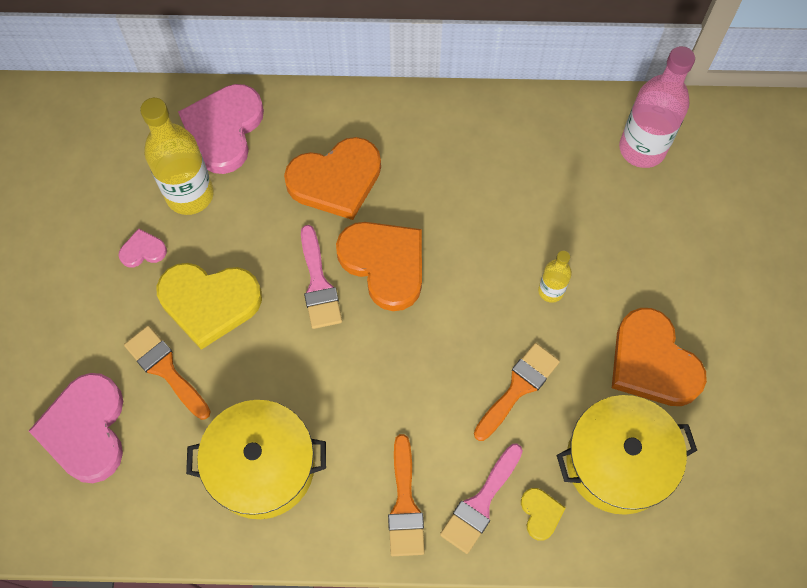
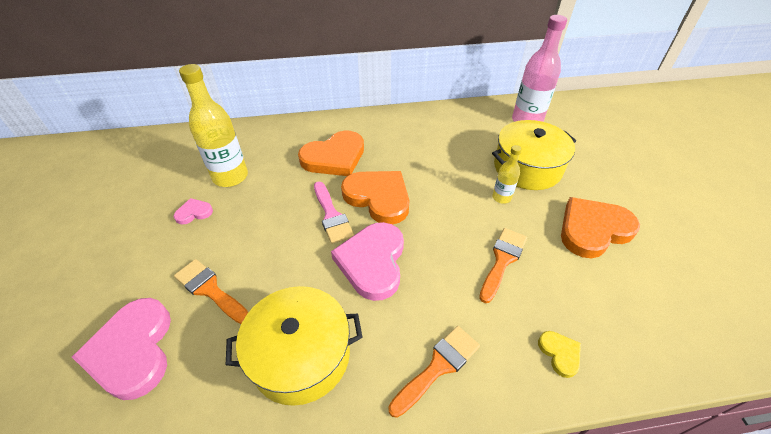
camera: 10 degrees left, 20 degrees down
(209, 303) = (247, 238): yellow heart -> none
(224, 130) = (254, 141): pink heart -> pink heart (372, 262)
(405, 504) = (438, 367): orange brush -> orange brush turned 120 degrees counterclockwise
(480, 503) = (504, 353): pink brush -> none
(618, 462) = (603, 301): yellow pot -> yellow pot (527, 168)
(652, 362) = (593, 229): orange heart -> orange heart turned 105 degrees clockwise

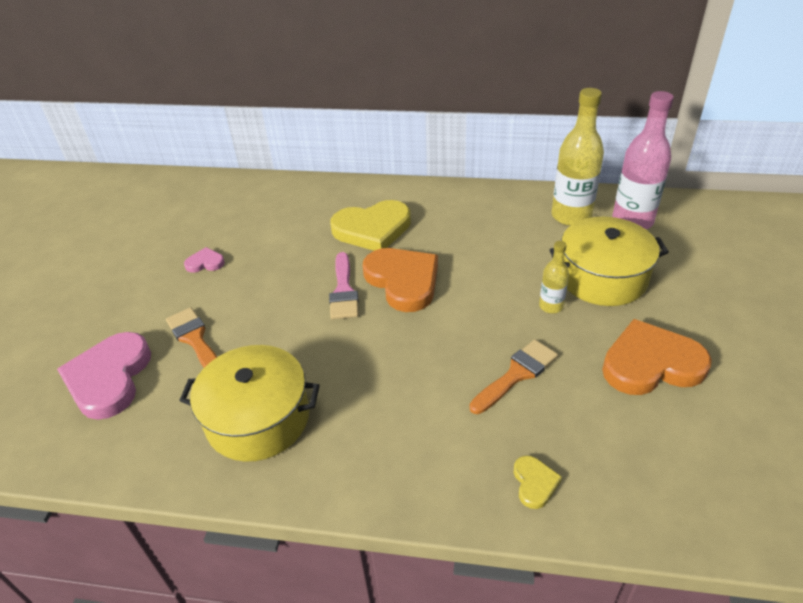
camera: 20 degrees right, 5 degrees down
(230, 177) = (254, 232): yellow bottle -> yellow bottle (571, 216)
(334, 157) = (372, 229): orange heart -> yellow heart
(372, 262) = (367, 346): pink heart -> none
(438, 367) = (391, 462): orange brush -> none

